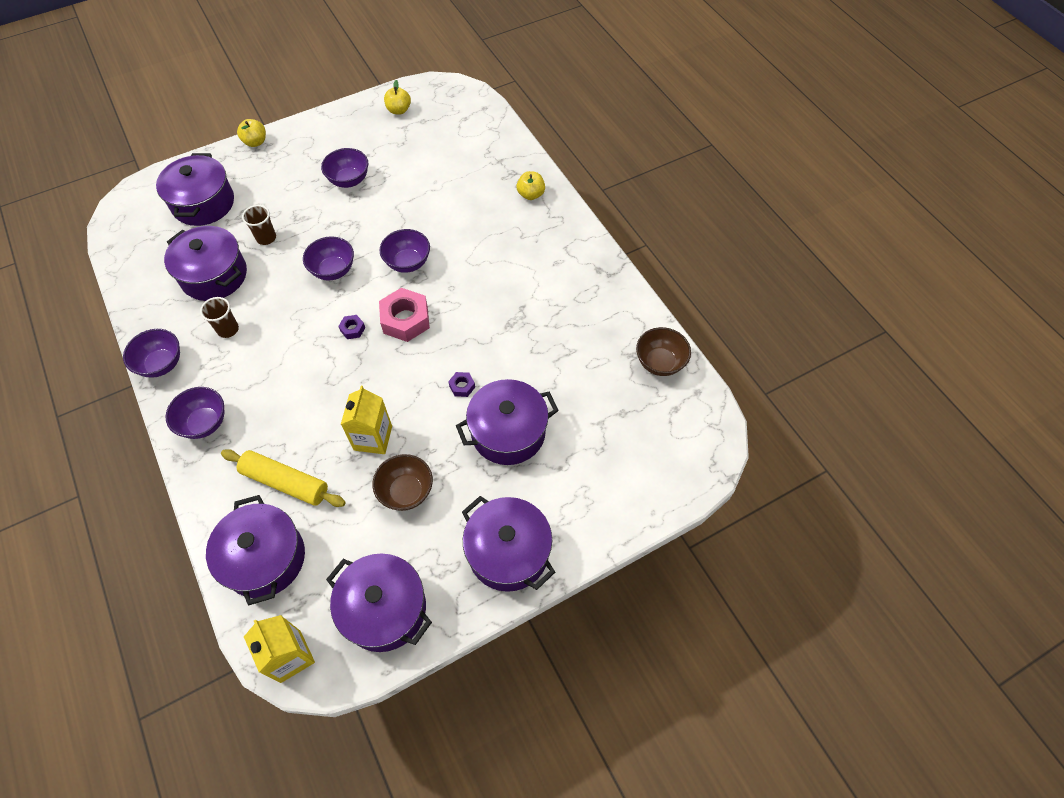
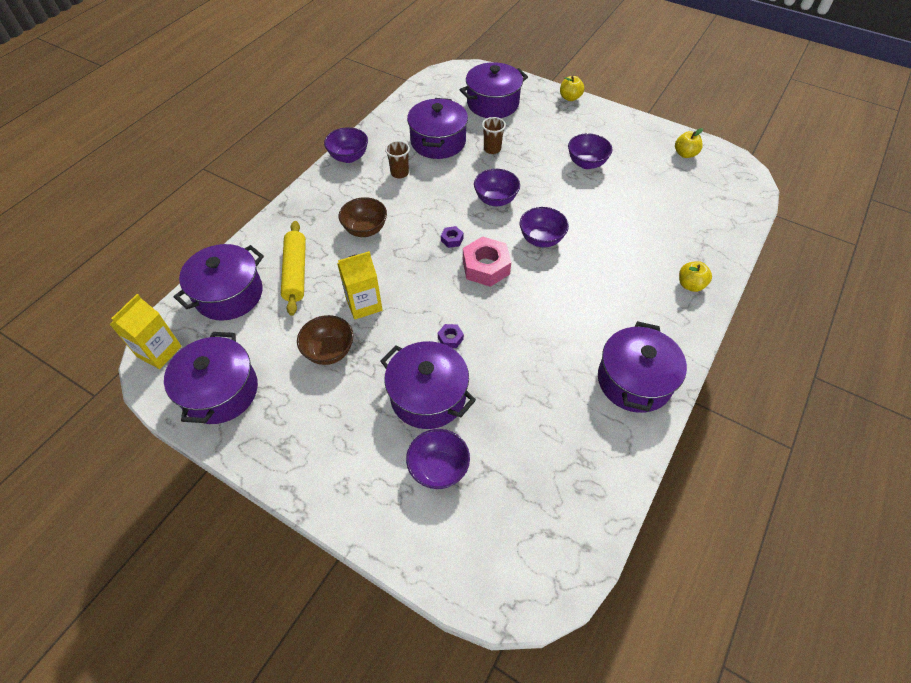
camera: 60 degrees right, 5 degrees down
(204, 423) = (317, 203): purple bowl -> purple bowl (438, 468)
(508, 552) = (312, 456): purple pot -> purple pot (634, 381)
(659, 362) = (593, 491): brown bowl -> brown bowl (365, 229)

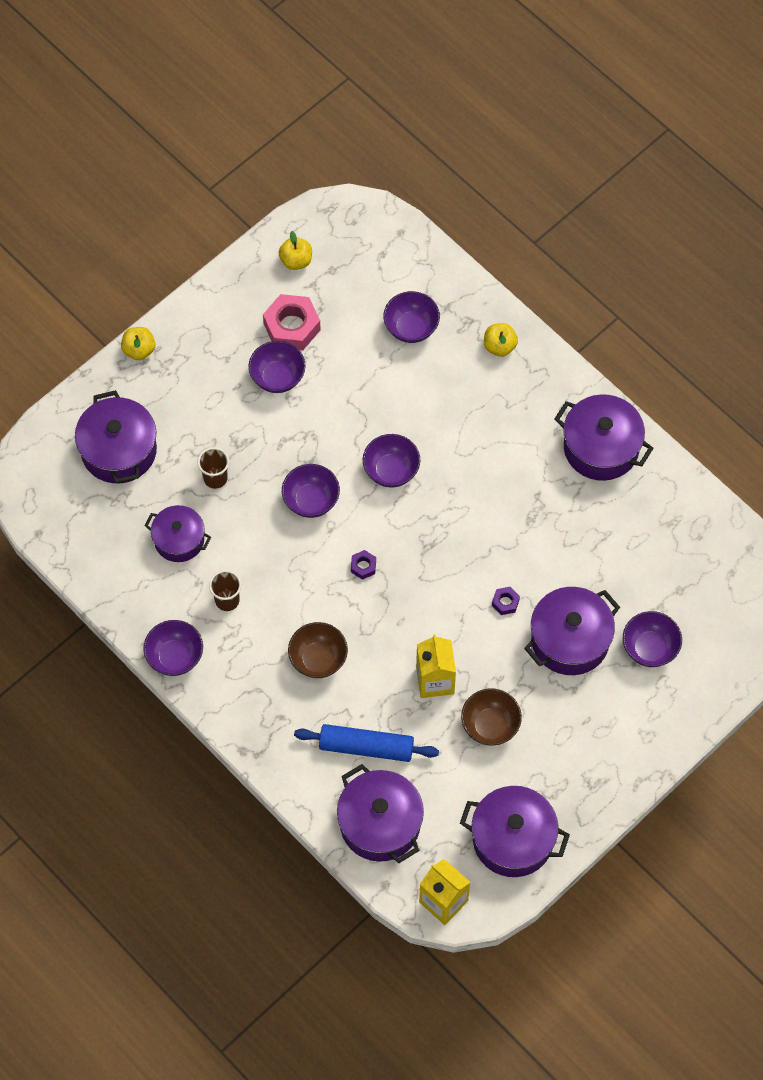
camera: 75 degrees left, 10 degrees up
(296, 272) = (366, 747): yellow rolling pin -> blue rolling pin
(438, 142) = (179, 540): purple pot -> purple pot, size x0.65
(486, 267) = (416, 541): pink nut -> pink nut (292, 327)
(671, 226) = (411, 328): none -> purple bowl

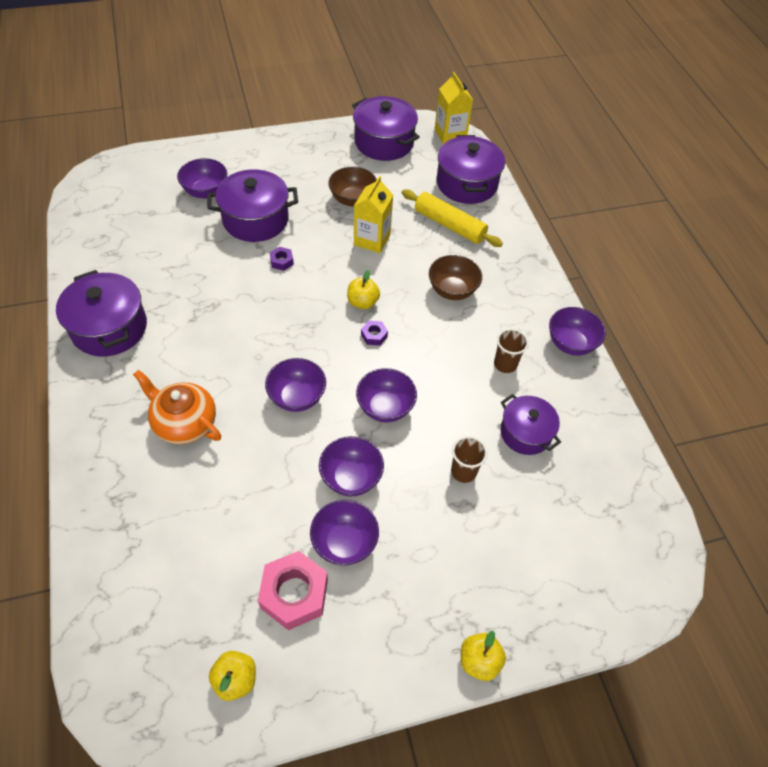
camera: 155 degrees left, 10 degrees down
(119, 450) = (550, 550): purple pot -> none
(366, 747) = (449, 225): blue rolling pin -> yellow rolling pin
(411, 328) = (175, 523): purple bowl -> purple bowl (351, 477)
(466, 401) = (184, 423): none -> orange teapot
(499, 346) = (110, 457): yellow apple -> yellow apple (362, 302)

